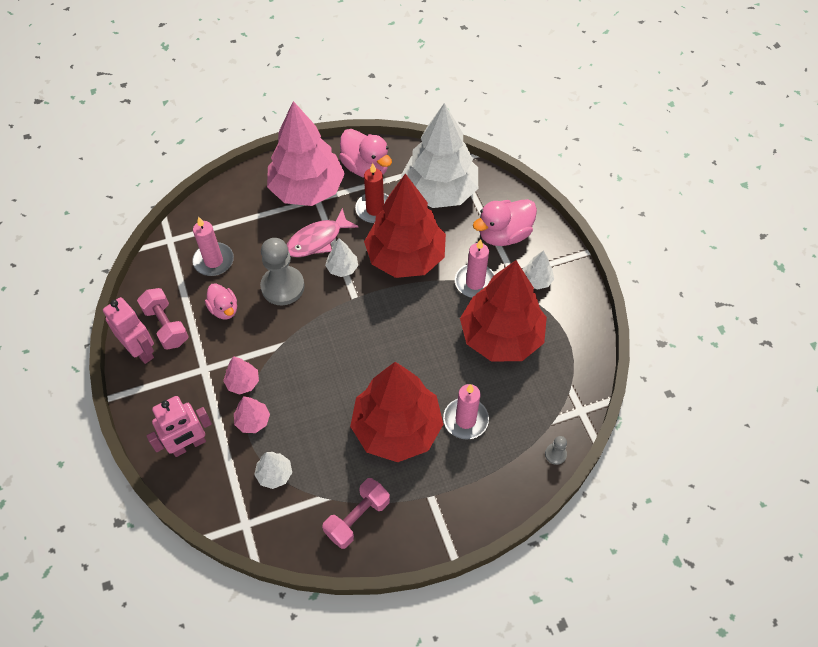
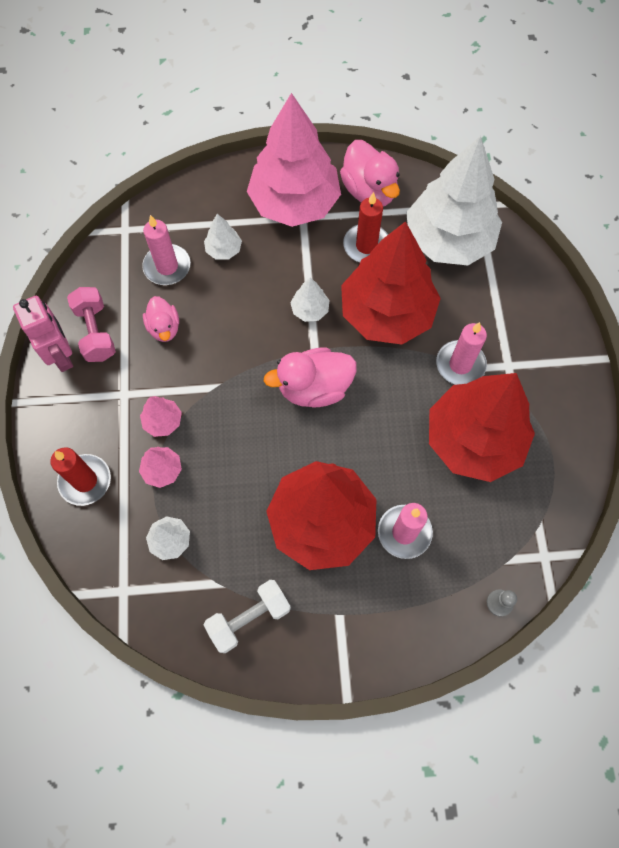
camera: 15 degrees right, 10 degrees up
(189, 445) = (85, 481): pink robot -> red candle
(283, 287) = (236, 316): grey pawn -> none
(317, 240) = (290, 268): pink fish -> none
(357, 518) = (249, 618): pink dumbbell -> white dumbbell
(504, 235) = (511, 312): pink duck -> pink duck (314, 388)
(536, 280) = (534, 379): white tree -> white tree (224, 250)

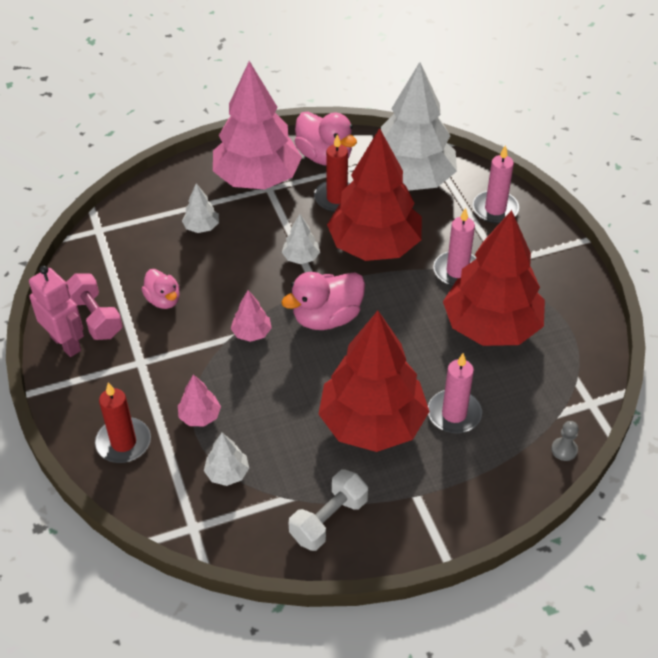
camera: 15 degrees left, 20 degrees down
(163, 421) = (187, 376): pink tree -> pink tree (252, 333)
(167, 267) = (150, 251): pink candle -> pink candle (495, 209)

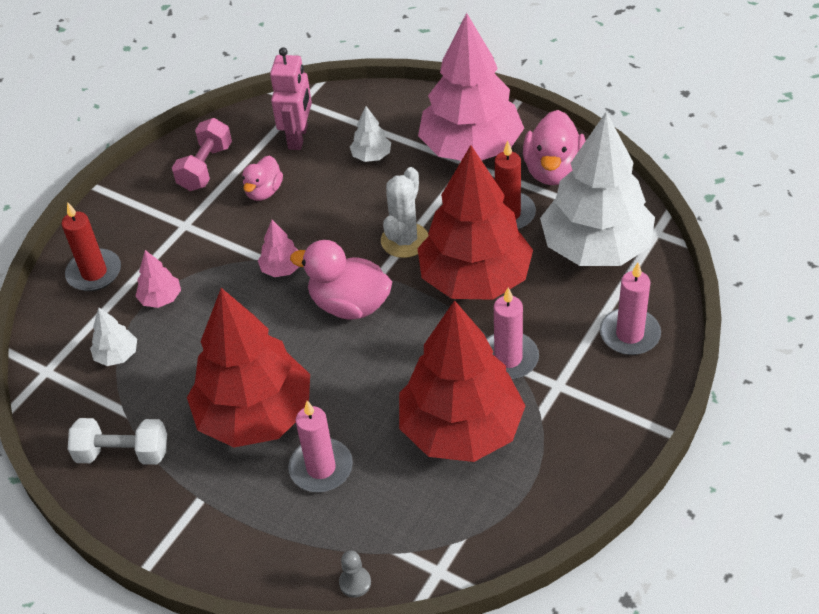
camera: 55 degrees right, 0 degrees up
(66, 343) = (163, 171): pink robot -> pink robot (298, 137)
(301, 257) = (404, 240): white tree -> white cactus

